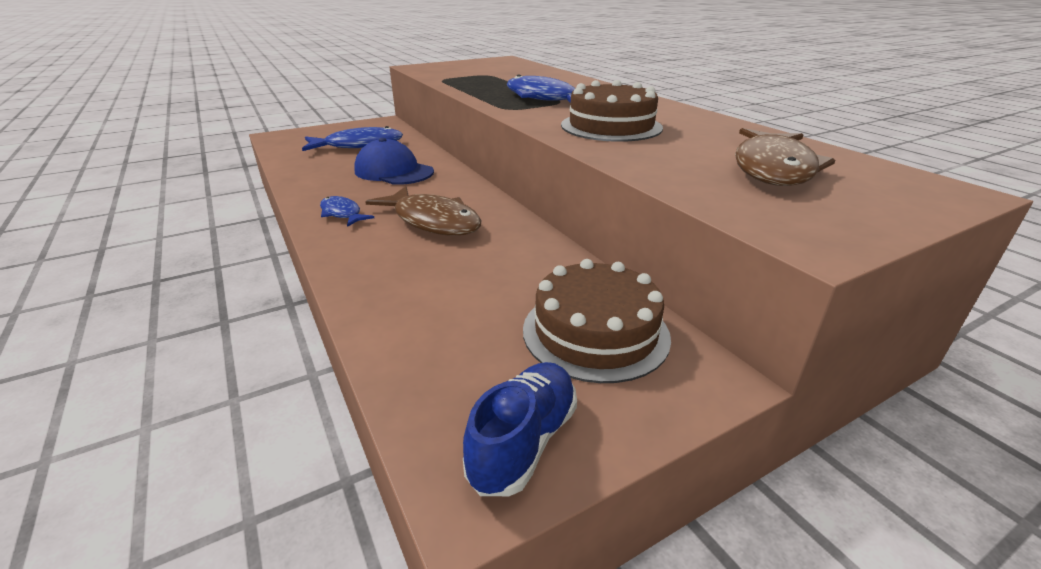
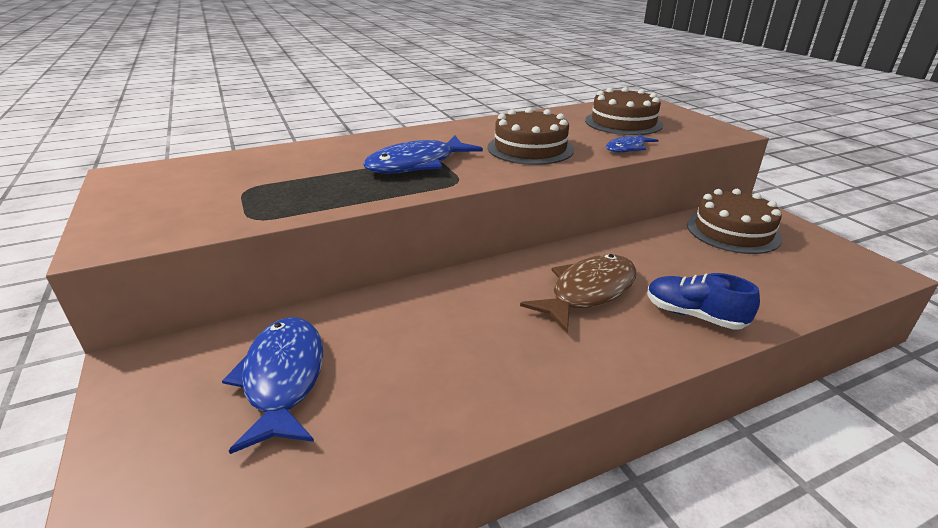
camera: 85 degrees left, 0 degrees up
(342, 214) = (577, 358): blue fish -> blue fish (627, 148)
(393, 171) = (430, 329): blue cap -> none
(523, 441) = (841, 258): blue shoe -> blue shoe (694, 315)
(773, 169) = (623, 122): brown fish -> brown cake

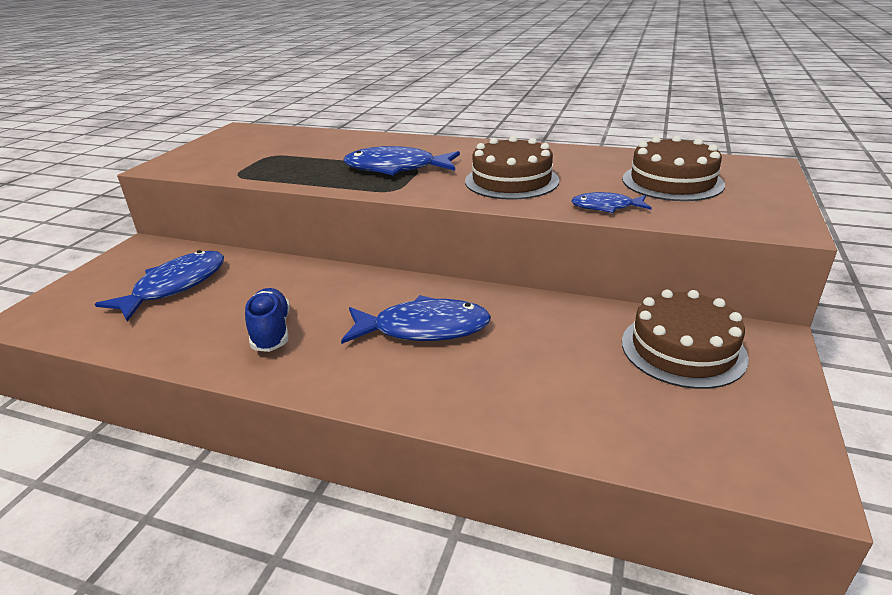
camera: 45 degrees right, 0 degrees up
(588, 292) = (424, 329): brown fish -> blue fish
(694, 315) = (470, 390): blue shoe -> blue shoe (271, 332)

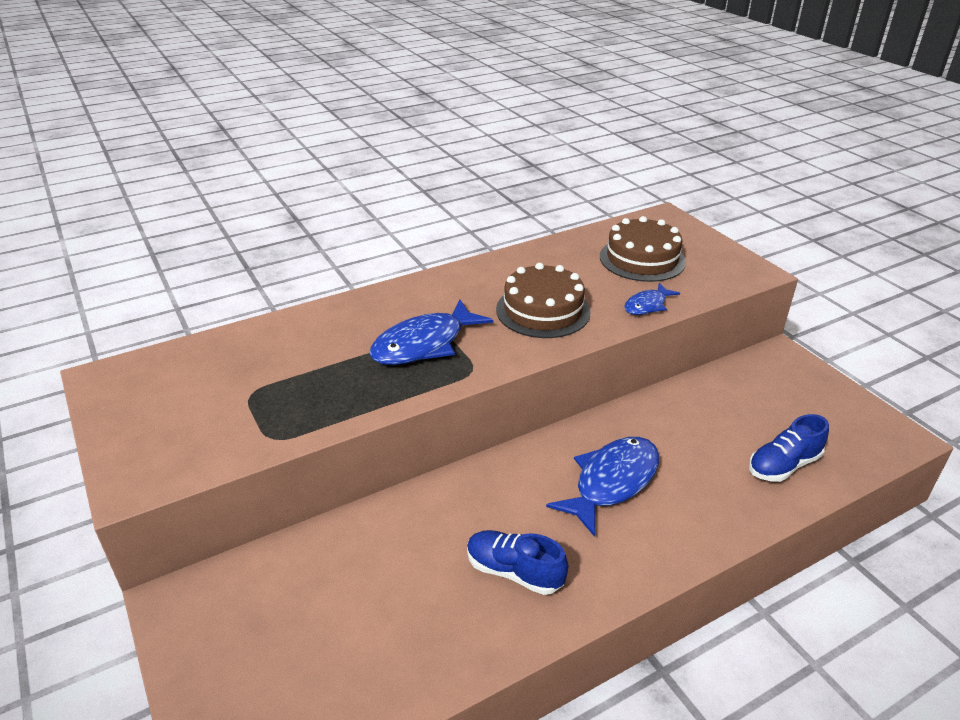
camera: 50 degrees left, 5 degrees up
(175, 286) = (330, 606): blue fish -> none
(591, 409) = (783, 465): none -> blue shoe
(683, 349) = (759, 390): brown cake -> none

